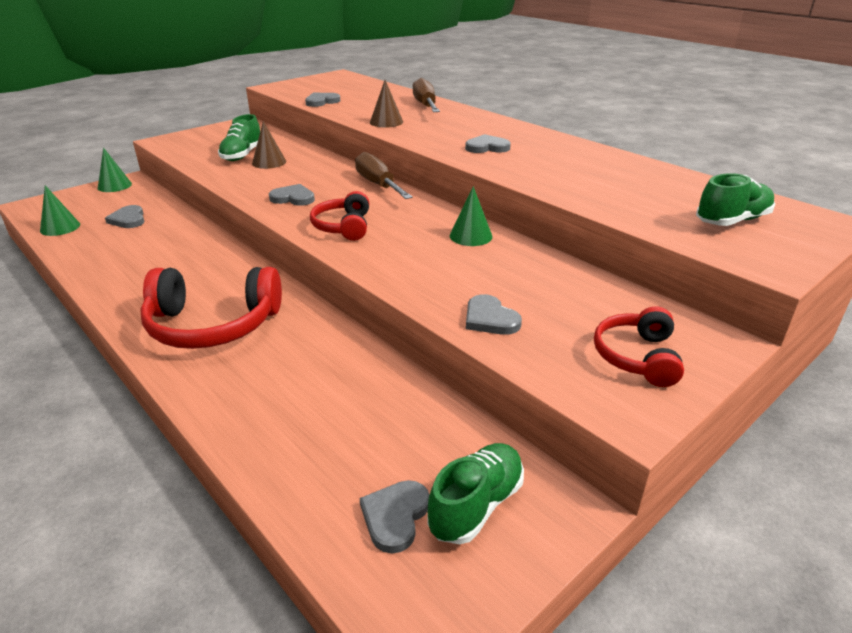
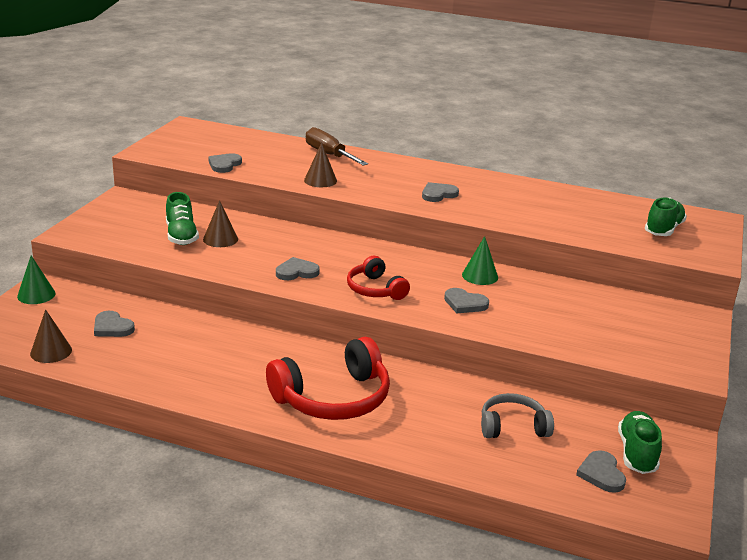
camera: 30 degrees left, 5 degrees down
(60, 227) = (51, 351): green cone -> brown cone
(355, 413) = (513, 426): none -> grey headphones
(378, 185) = (352, 244): brown screwdriver -> none
(490, 319) = (562, 336): grey heart -> grey heart (465, 303)
(637, 357) = (667, 337): red headphones -> none

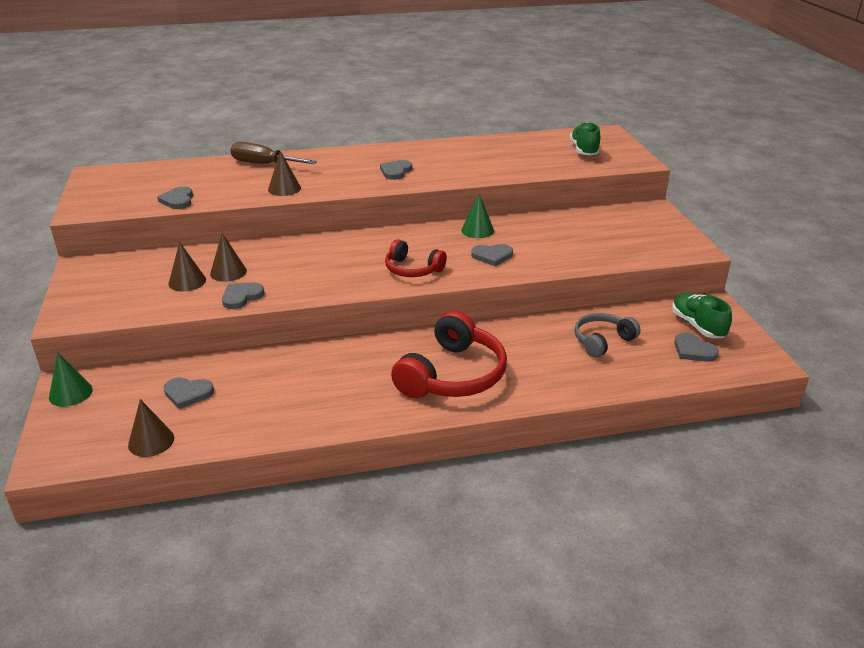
camera: 30 degrees left, 5 degrees up
(181, 236) = (187, 281): green shoe -> brown cone
(296, 272) = (331, 277): grey heart -> grey heart (241, 297)

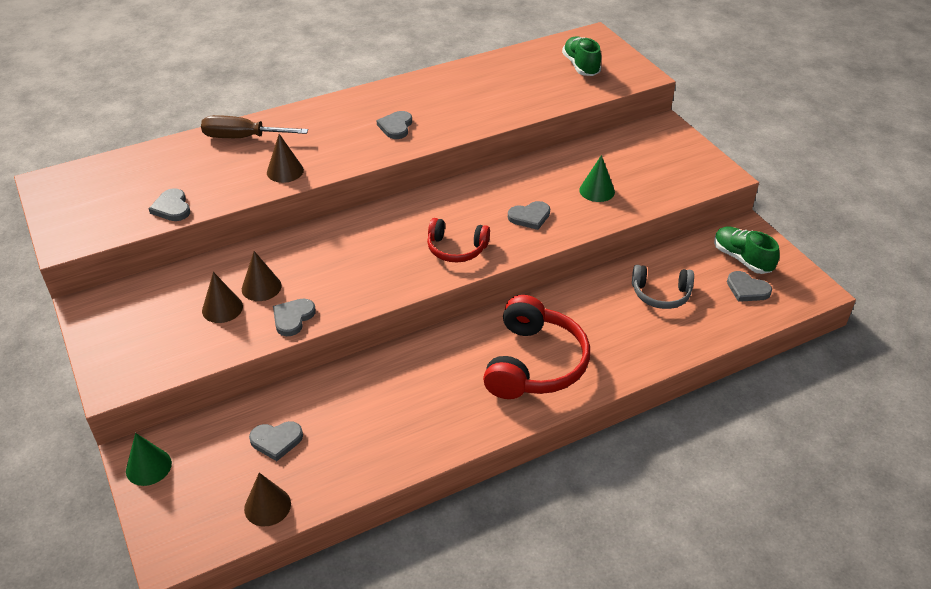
camera: 15 degrees left, 10 degrees up
(477, 230) = (501, 184): green cone -> green cone (597, 191)
(602, 341) = (661, 294): grey headphones -> grey headphones turned 120 degrees counterclockwise

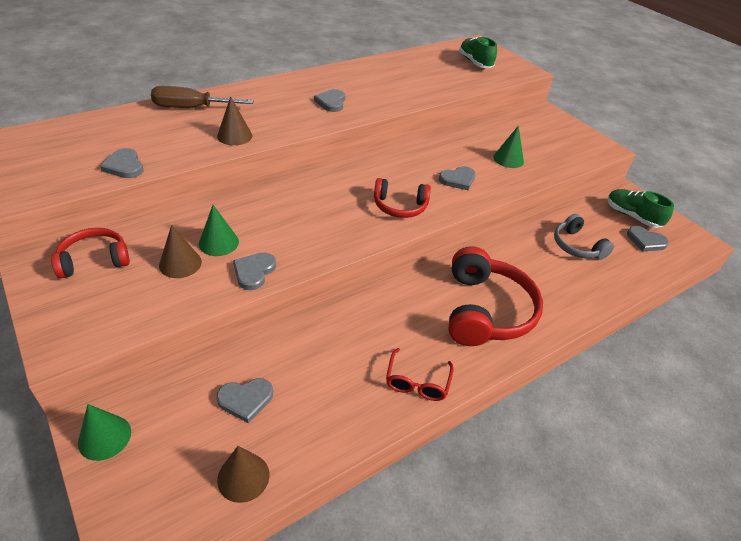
camera: 10 degrees left, 0 degrees up
(142, 304) = (94, 260): none -> red headphones
(261, 287) = (218, 242): brown cone -> green cone
(445, 432) = (417, 382): none -> red glasses
(661, 294) = (577, 246): grey headphones -> grey headphones turned 60 degrees clockwise

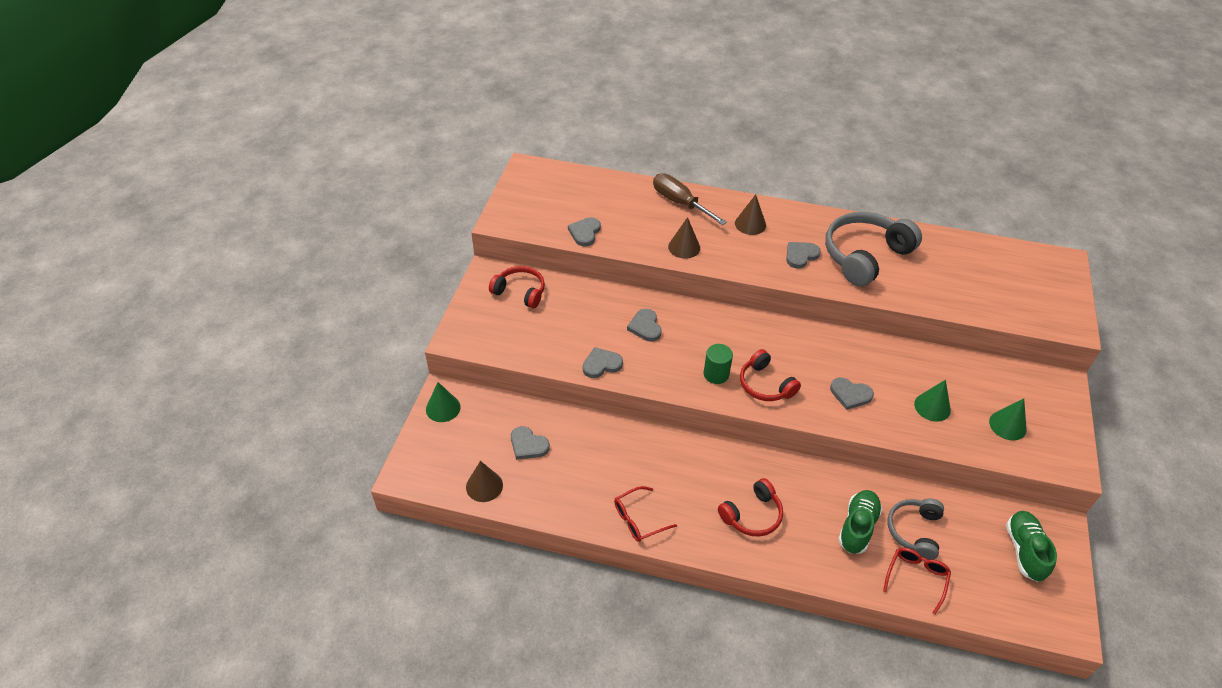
camera: 50 degrees right, 5 degrees up
(180, 263) = (564, 327): brown cone -> brown cone (750, 224)
(218, 242) = (602, 327): green cone -> green cone (1007, 425)
(357, 221) = (716, 374): none -> green cylinder
(372, 84) = (865, 256): none -> grey headphones
(475, 62) = (1019, 285): green shoe -> green shoe (857, 527)
(485, 310) = (752, 515): red headphones -> red headphones, size x0.58
(614, 273) = (916, 578): none -> red glasses
(646, 241) = (1000, 580): grey heart -> grey heart (645, 327)

